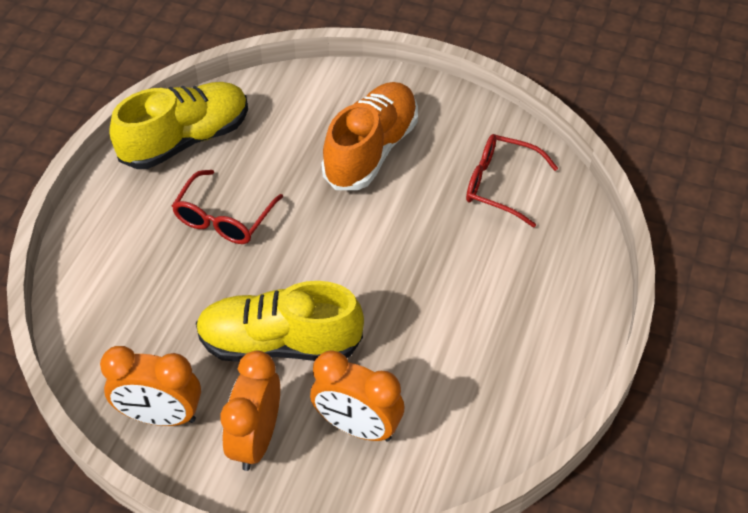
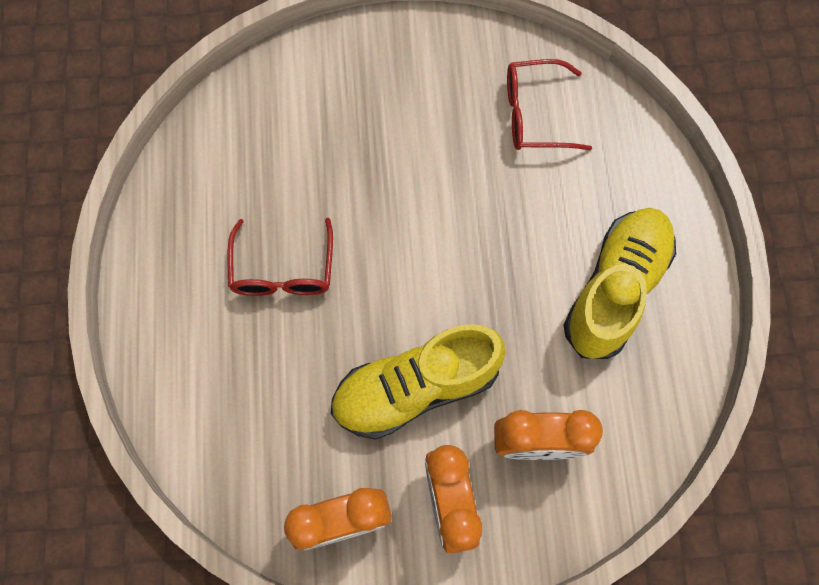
camera: 25 degrees left, 20 degrees up
(185, 140) = (191, 193): yellow shoe -> yellow shoe (615, 289)
(371, 150) = (389, 126): orange shoe -> none

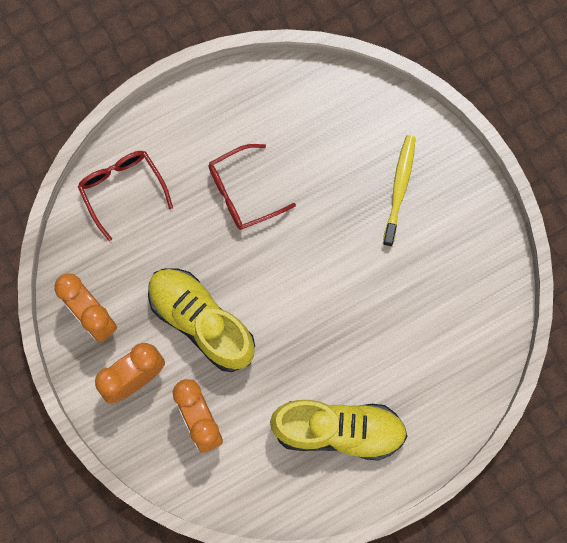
camera: 65 degrees right, 5 degrees up
(366, 104) = (399, 188): none -> yellow toothbrush
(534, 114) = (452, 315): red glasses -> red glasses (122, 189)

